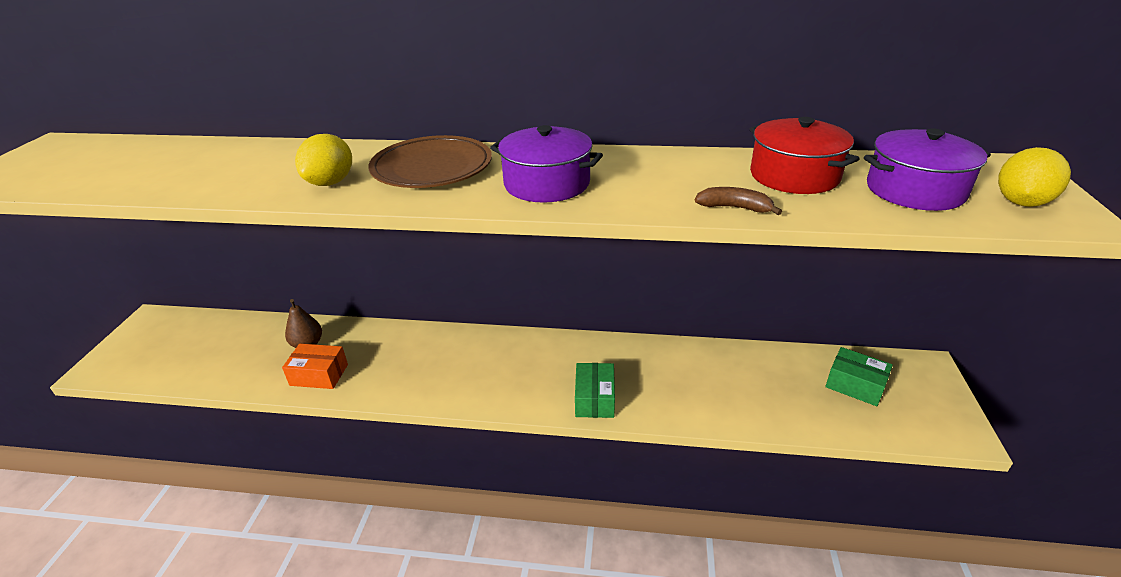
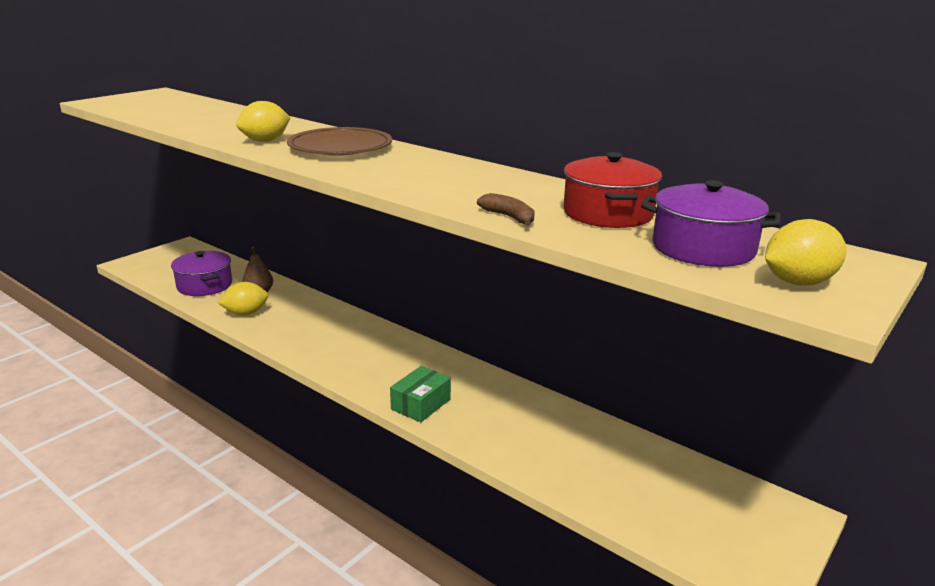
camera: 30 degrees right, 10 degrees down
(319, 375) = (246, 313): orange box -> yellow lemon
(547, 184) = (399, 172): purple pot -> purple pot (204, 285)
(855, 385) = (686, 495): green box -> none

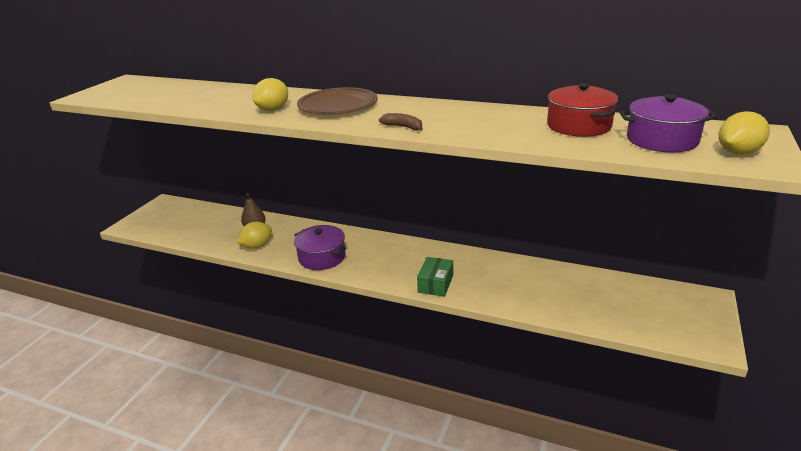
camera: 15 degrees left, 5 degrees up
(204, 285) = (206, 231): purple pot -> purple pot (322, 257)
(509, 217) = (521, 140): brown banana -> brown banana (403, 127)

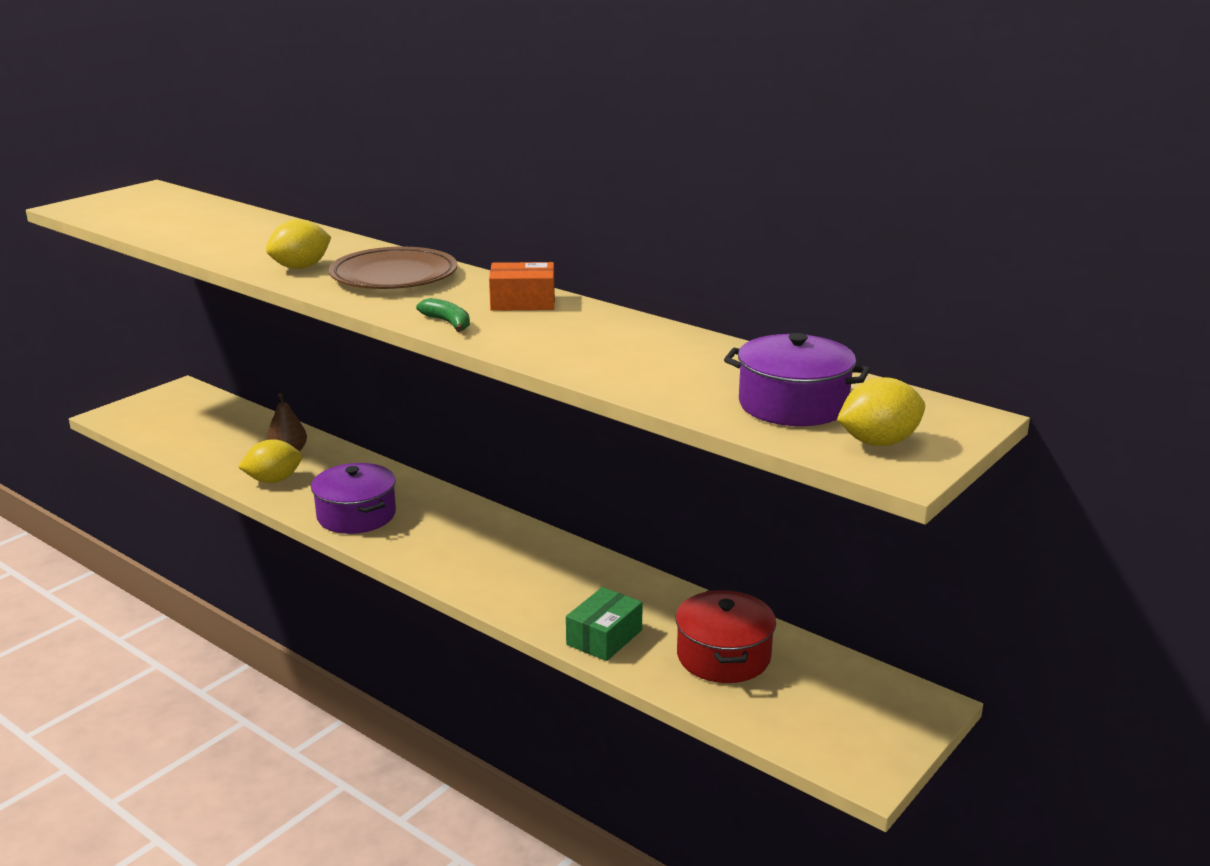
camera: 15 degrees right, 5 degrees down
(403, 127) = (448, 323): brown banana -> green banana
(433, 108) = (523, 302): none -> orange box
(435, 284) = (497, 589): green box -> green box (604, 637)
(579, 126) = (700, 363): red pot -> red pot (723, 656)

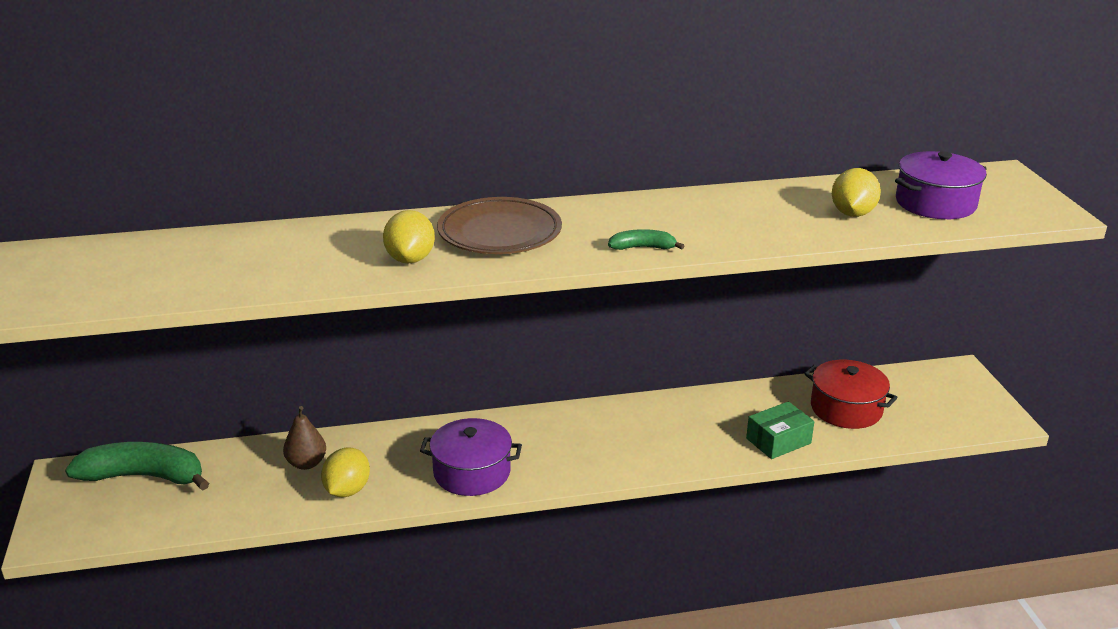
camera: 50 degrees left, 5 degrees up
(207, 411) = (144, 476): none -> green banana
(523, 302) = (637, 210): orange box -> none
(604, 637) = (778, 441): green box -> green box turned 75 degrees clockwise
(878, 442) = (1015, 204): yellow lemon -> yellow lemon (852, 213)

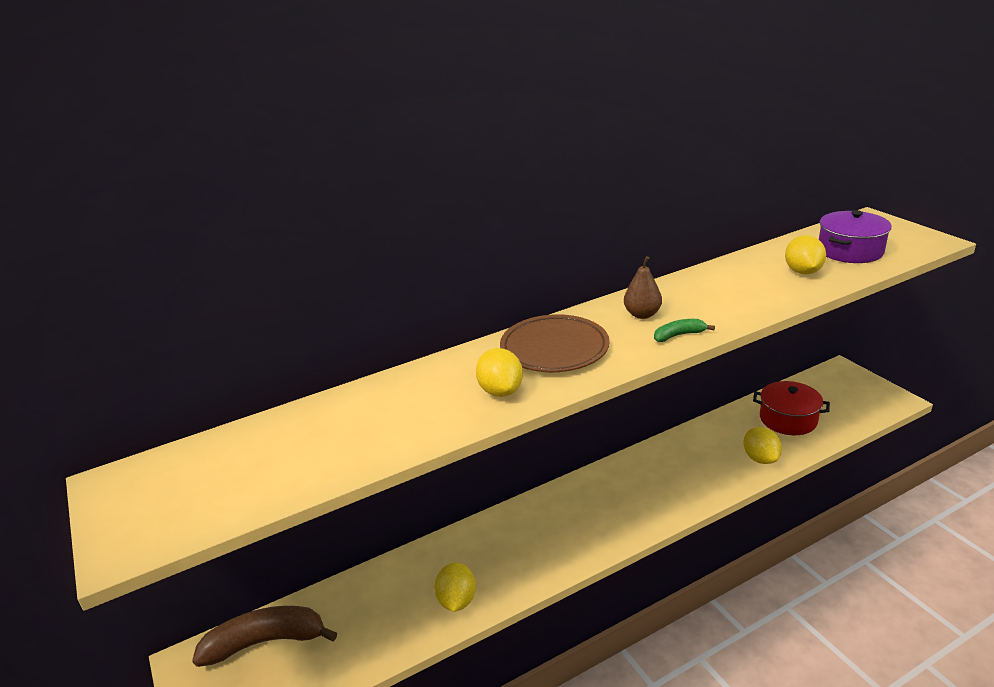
camera: 15 degrees left, 0 degrees up
(144, 476) = (266, 642): green banana -> brown banana
(306, 463) = (406, 585): brown pear -> brown pear (642, 314)
(472, 472) = (550, 553): purple pot -> none
(778, 441) = (760, 458): green box -> yellow lemon

